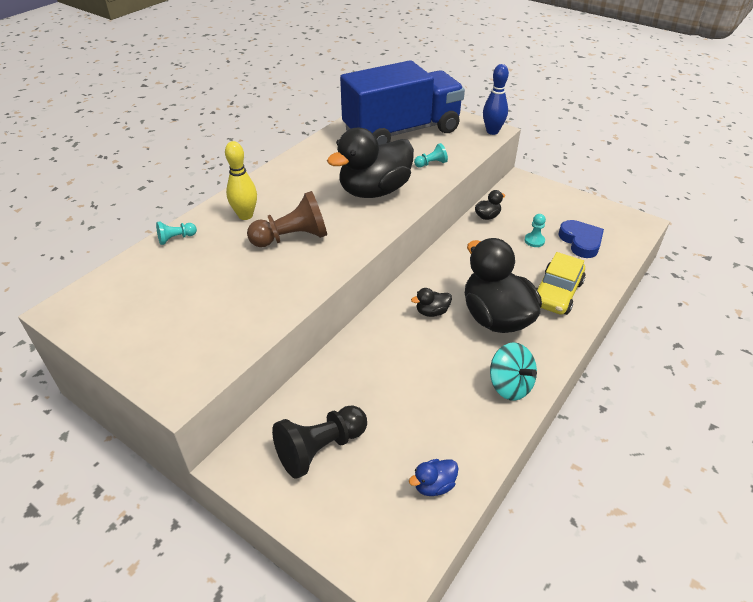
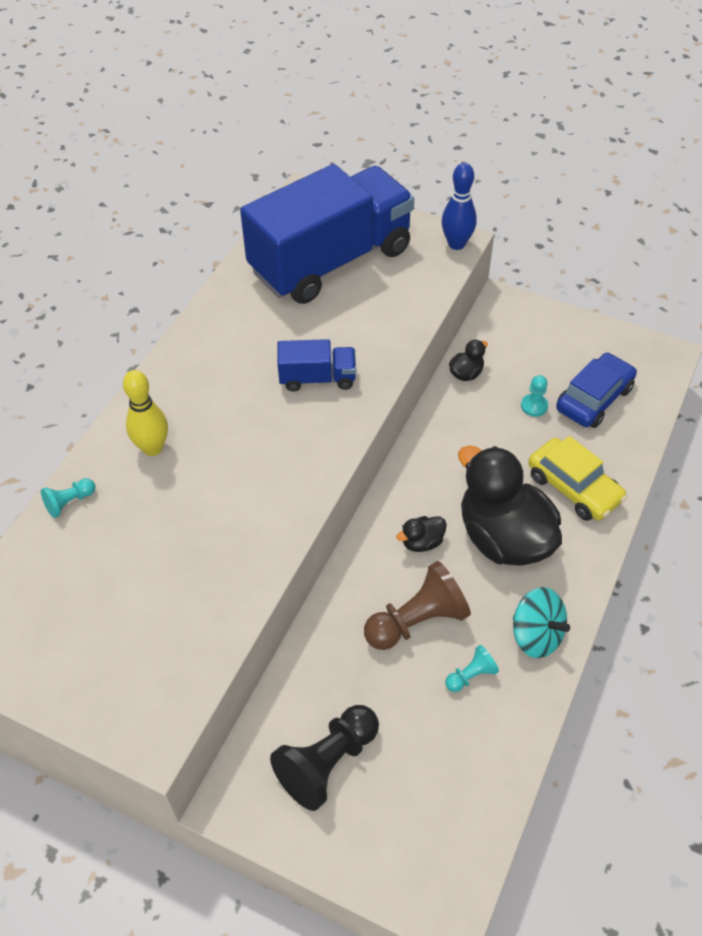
camera: 10 degrees left, 10 degrees up
(292, 238) = (227, 477): brown pawn -> brown pawn (417, 621)
(374, 191) = (317, 378): black duck -> blue truck
(431, 164) = (384, 317): turquoise pawn -> turquoise pawn (471, 675)
(434, 485) = (470, 786): blue duck -> none
(556, 293) = (574, 487): yellow car -> yellow car turned 60 degrees counterclockwise
(581, 242) = (594, 398): blue heart -> blue car

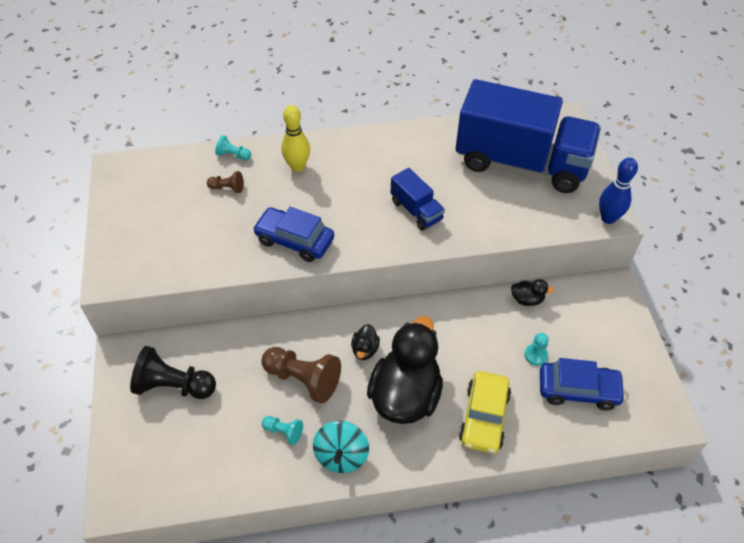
camera: 55 degrees right, 0 degrees up
(119, 535) = (227, 188): none -> brown pawn
(263, 508) = (294, 240): none -> blue car
(422, 542) = (365, 349): black duck -> black duck turned 105 degrees counterclockwise

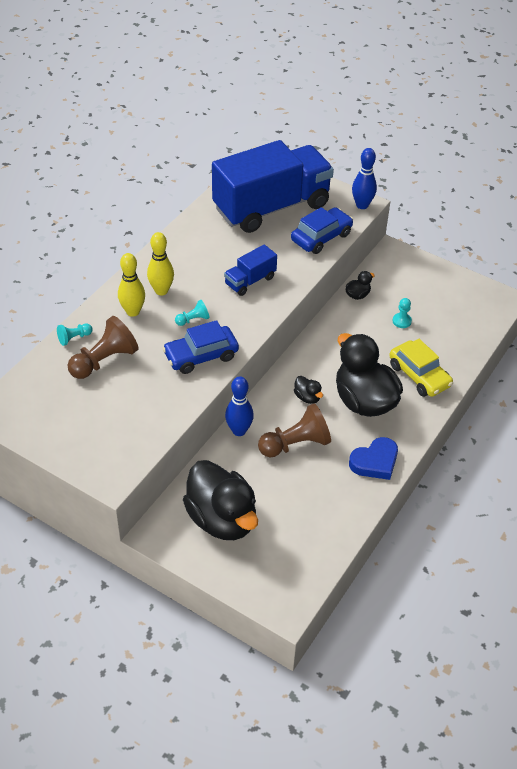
camera: 50 degrees left, 5 degrees down
(174, 386) = (222, 519): black pawn -> black duck
(227, 188) = (104, 361): brown pawn -> brown pawn, size x2.01
(279, 329) = (239, 430): none -> blue bowling pin
(284, 432) = (326, 480): turquoise pawn -> turquoise pawn (193, 320)
(339, 166) = (161, 291): none -> yellow bowling pin
(341, 455) = (375, 462): turquoise spinning top -> blue heart
(416, 210) = (250, 281): blue truck -> blue truck turned 135 degrees clockwise
(578, 390) = (445, 321): blue car -> blue car (321, 237)

